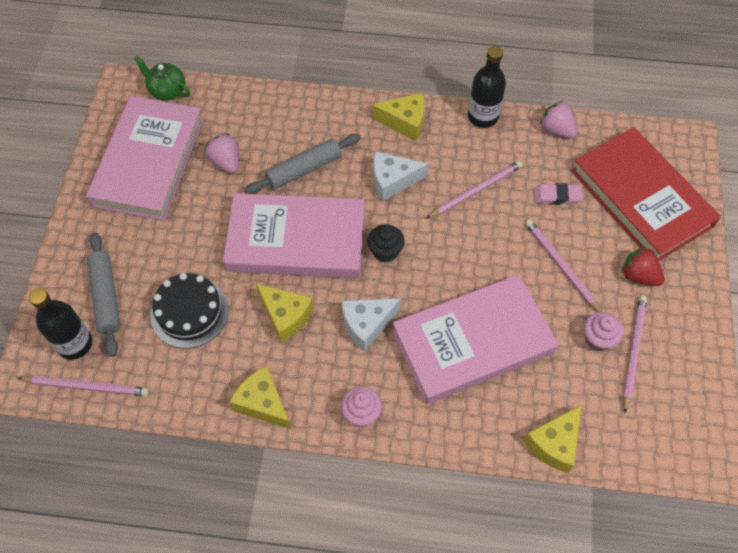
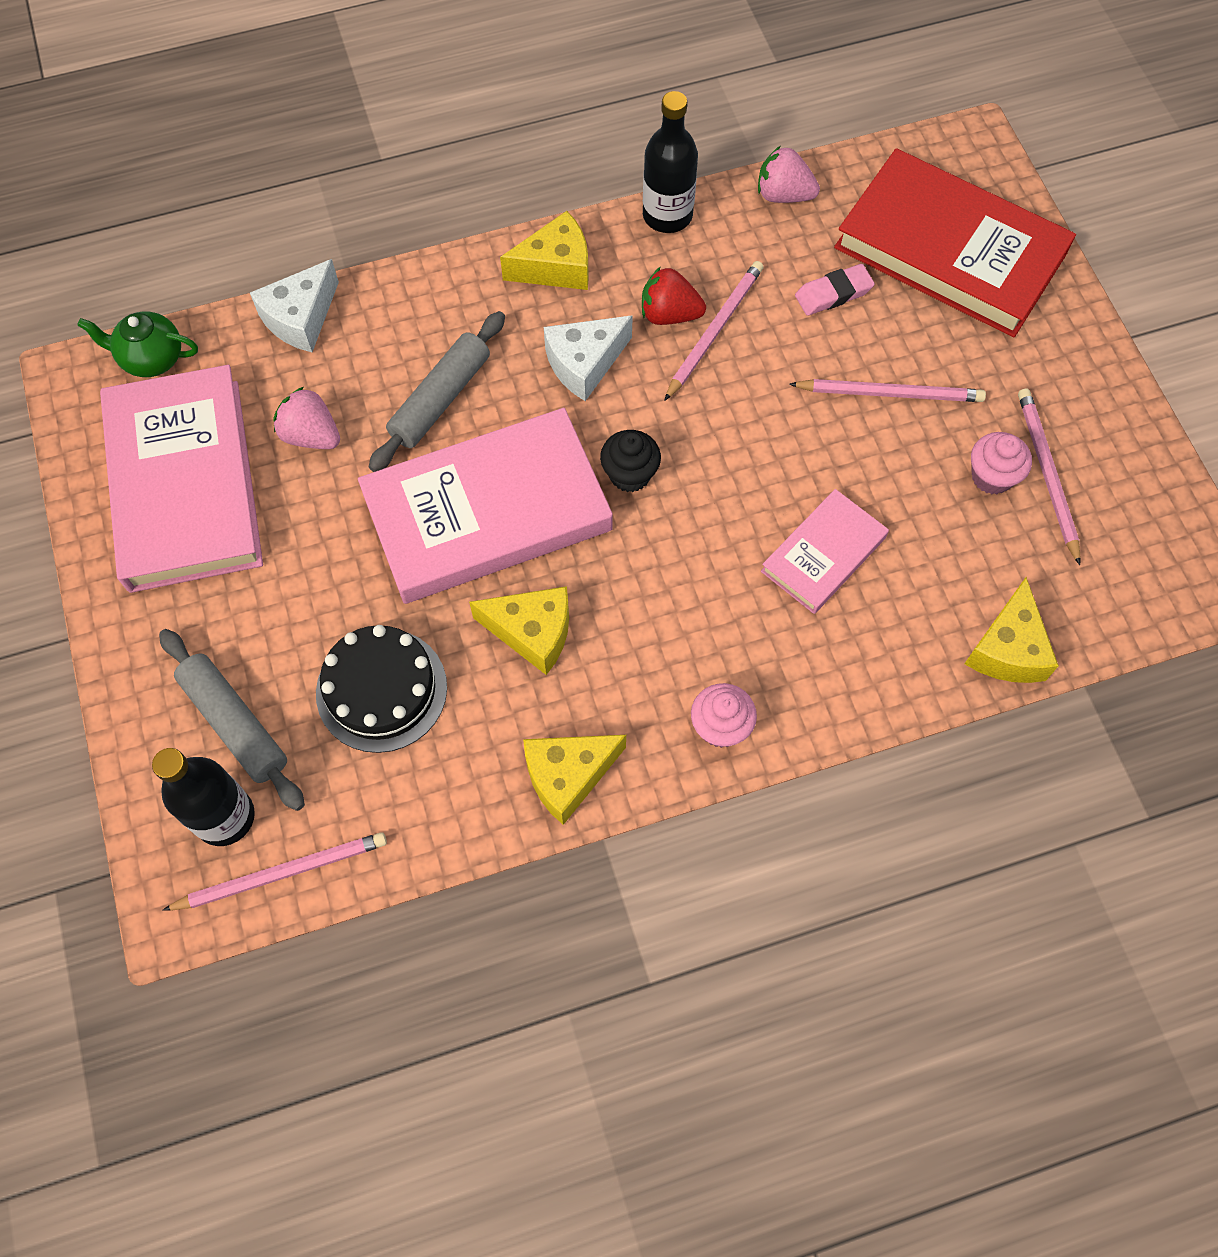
camera: 25 degrees left, 5 degrees up
(262, 403) = (568, 776): yellow cheese -> yellow cheese turned 45 degrees counterclockwise
(367, 325) = (660, 594): white cheese -> white cheese (301, 318)
(472, 342) = (823, 554): pink book -> pink book, size x0.52
(561, 266) = (890, 393): pink pencil -> pink pencil turned 150 degrees clockwise
(638, 275) = (1001, 363): red strawberry -> red strawberry (669, 314)

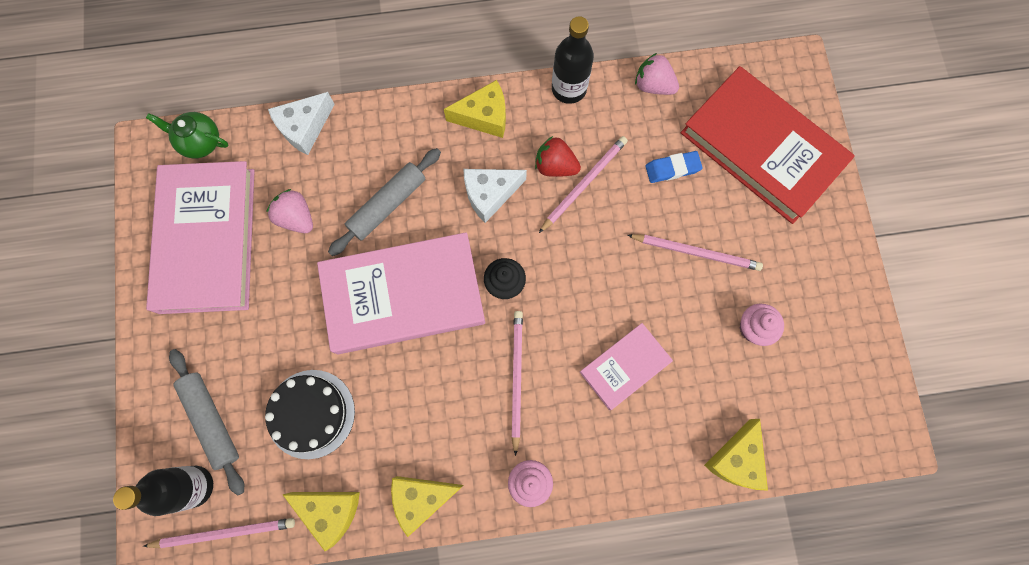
camera: 10 degrees right, 10 degrees up
(532, 632) = (417, 389): yellow cheese -> yellow cheese (330, 511)
(833, 293) = (672, 168): pink eraser -> blue eraser
(1047, 474) = (792, 333): pink pencil -> pink pencil (516, 378)

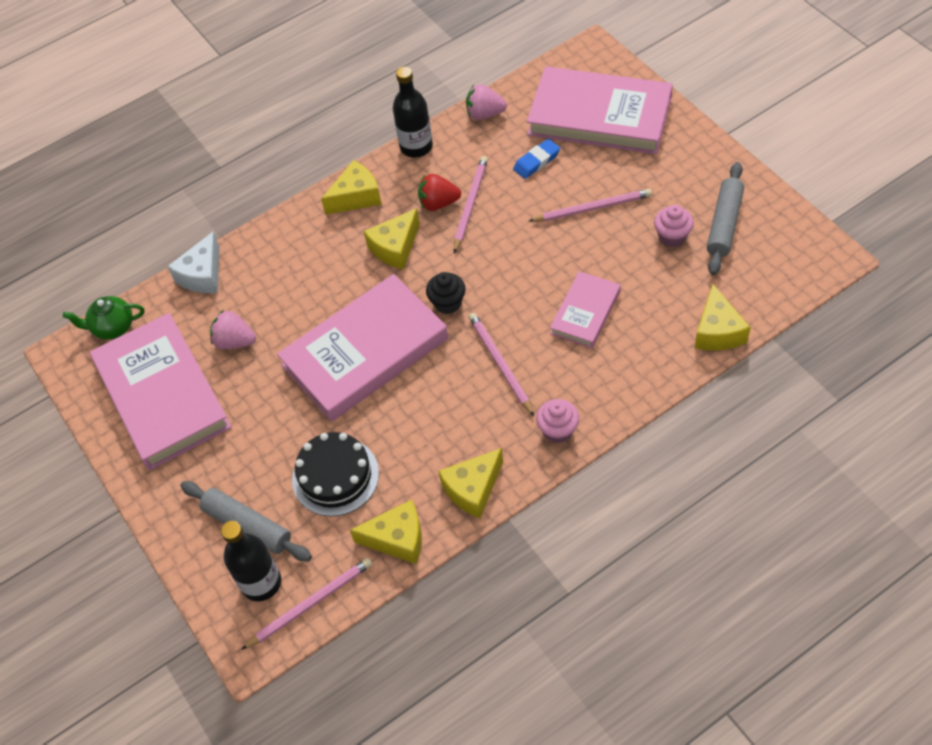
camera: 20 degrees left, 20 degrees down
(387, 205) = (311, 295): grey rolling pin -> grey rolling pin (724, 224)
(490, 194) = (395, 247): white cheese -> yellow cheese
(761, 148) = (599, 116): red book -> pink book

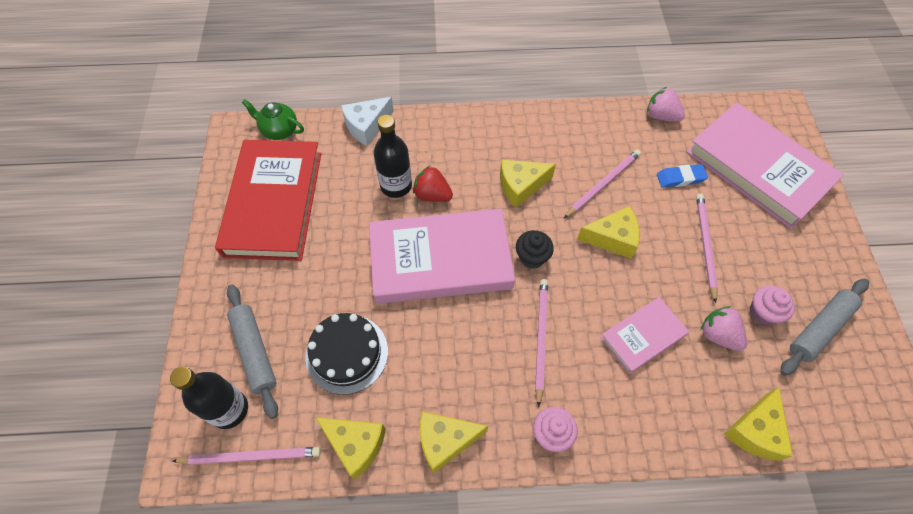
camera: 25 degrees right, 5 degrees up
(163, 395) = (274, 203): pink book -> red book
(235, 341) = (352, 192): pink strawberry -> pink strawberry (718, 335)
(356, 197) = (518, 128): yellow cheese -> yellow cheese (612, 238)
(416, 147) = (589, 113): black bottle -> black bottle (396, 186)
(438, 203) = (578, 169): red strawberry -> red strawberry (432, 195)
(593, 208) = (705, 245): pink pencil -> pink pencil turned 105 degrees counterclockwise

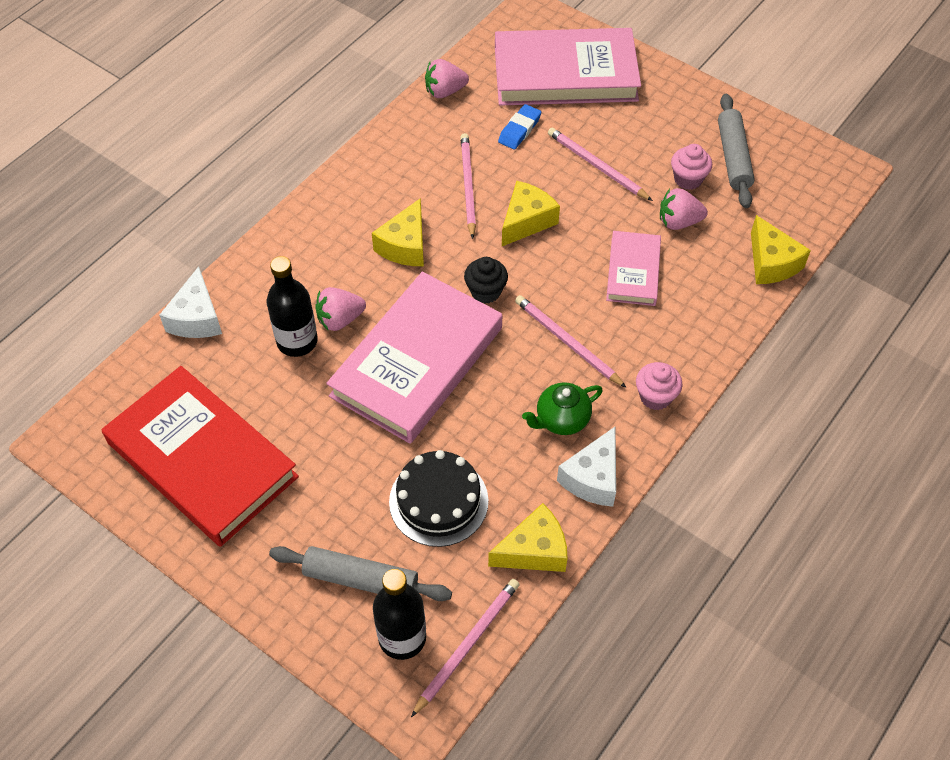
camera: 50 degrees left, 5 degrees down
(279, 130) = (111, 398): green teapot -> green teapot (561, 420)
(432, 195) = (340, 319): red strawberry -> pink strawberry
(445, 441) = (593, 478): yellow cheese -> white cheese

